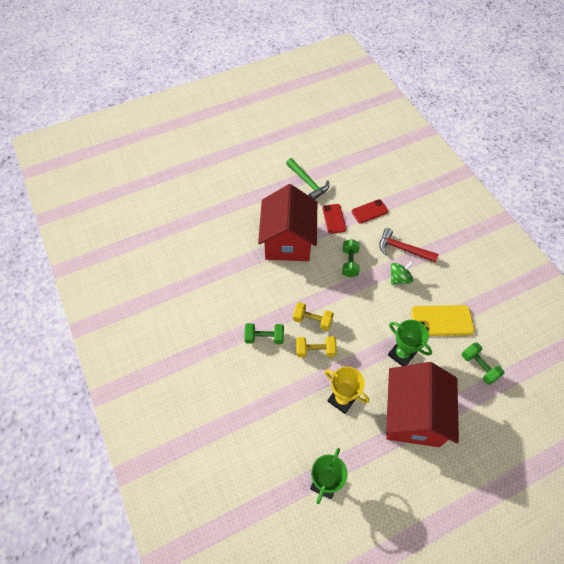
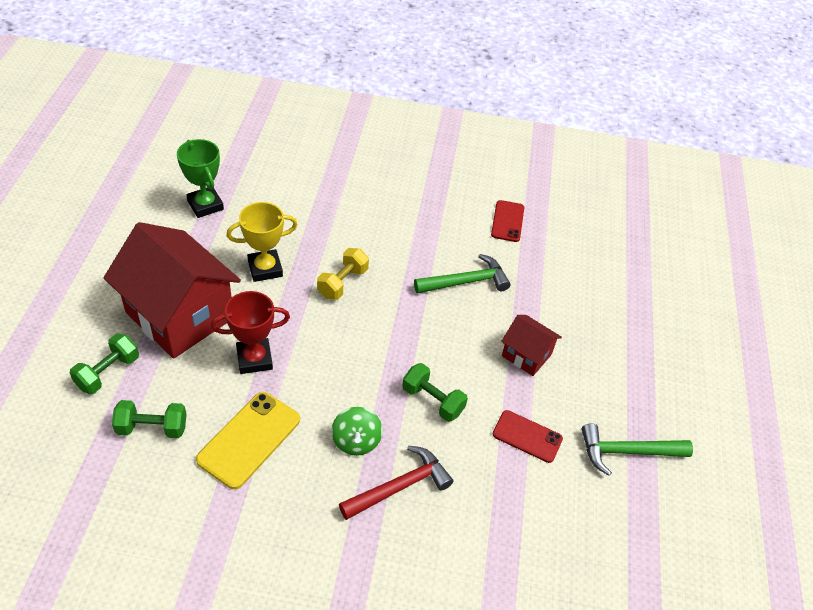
camera: 120 degrees right, 10 degrees down
(261, 292) = (466, 282): none -> green hammer
(264, 337) = (402, 250): green dumbbell -> green dumbbell (108, 372)
(288, 241) = (526, 355): red house -> red house, size x0.48
(312, 320) = (383, 304): yellow dumbbell -> none
(369, 211) = (506, 496): red phone -> red phone (507, 221)
(401, 354) = (254, 359): green trophy -> red trophy

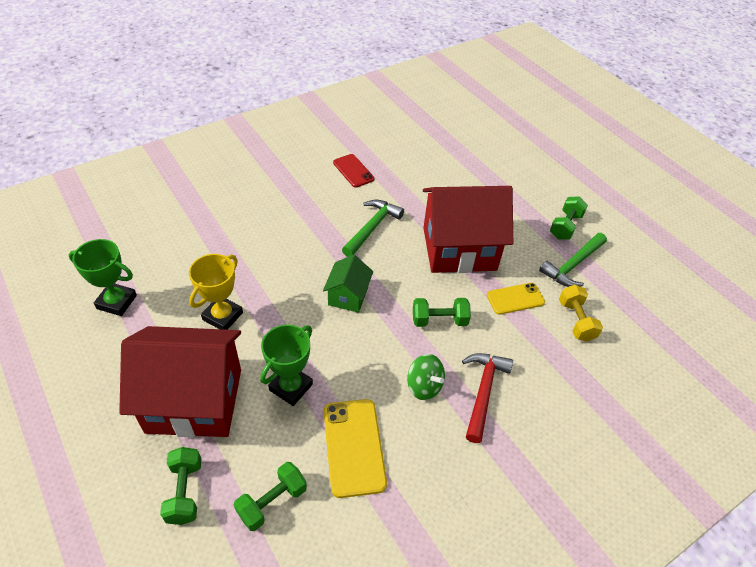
camera: 40 degrees left, 0 degrees up
(254, 359) = (291, 387): red trophy -> green trophy
(342, 283) = (292, 286): yellow dumbbell -> yellow dumbbell (576, 321)
(378, 323) = (348, 296): none -> green house
(526, 355) = (459, 249): red house -> red house, size x2.08
(527, 436) = (515, 299): red phone -> yellow phone
(667, 412) = (565, 226): none -> green dumbbell

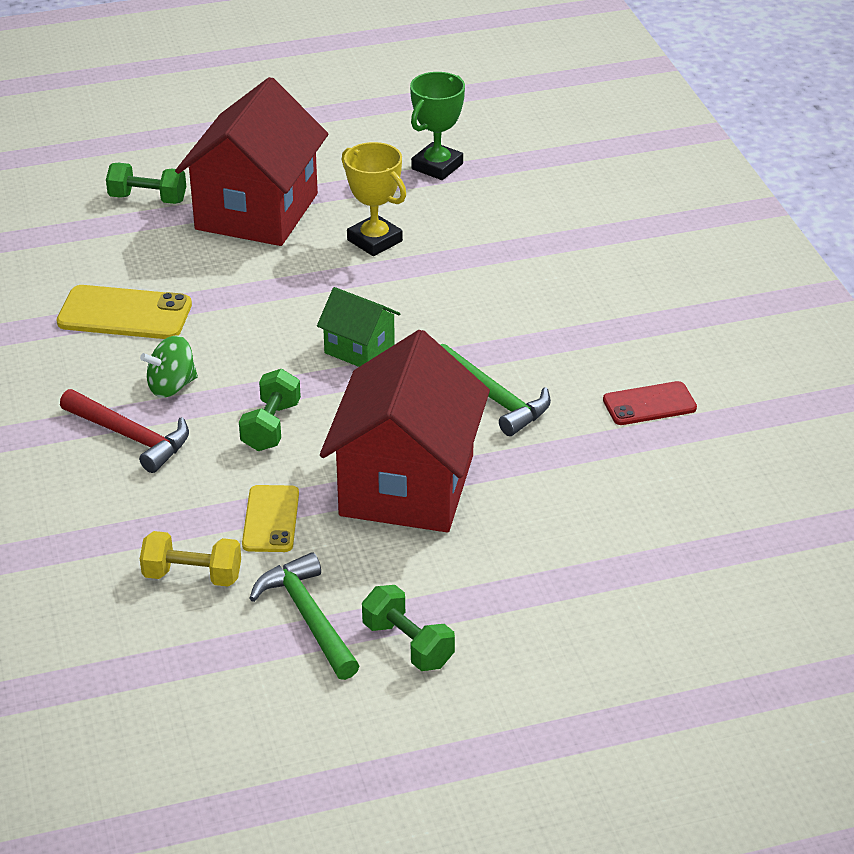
camera: 110 degrees right, 10 degrees down
(272, 502) = (98, 250): green dumbbell -> none
(291, 387) = (234, 280): green trophy -> none

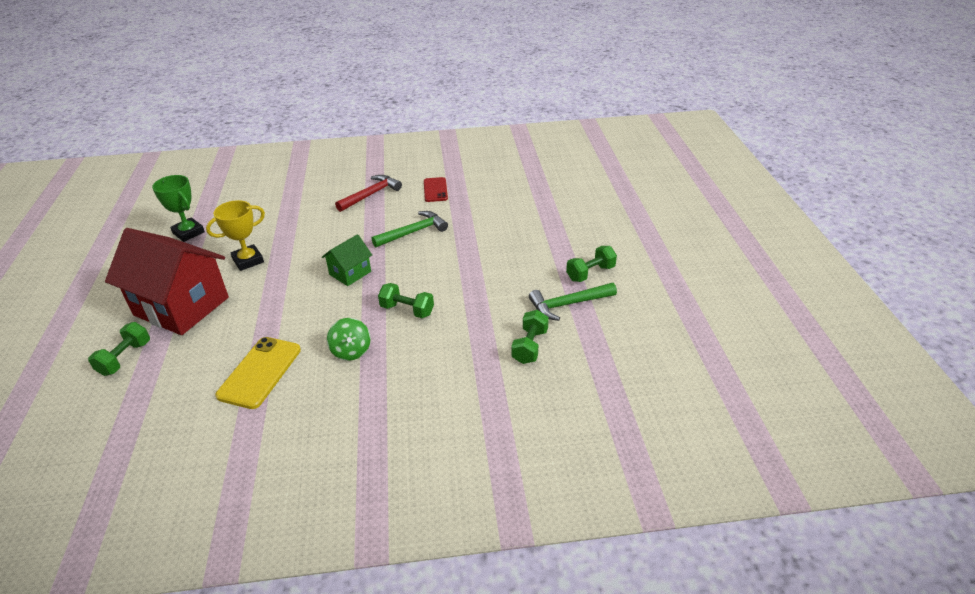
camera: 80 degrees left, 0 degrees up
(130, 437) = (395, 371): red hammer -> red hammer (371, 195)
(192, 575) = (530, 346): yellow dumbbell -> green dumbbell
(271, 519) = (488, 314): yellow phone -> none
(407, 485) = (473, 265): red house -> none

